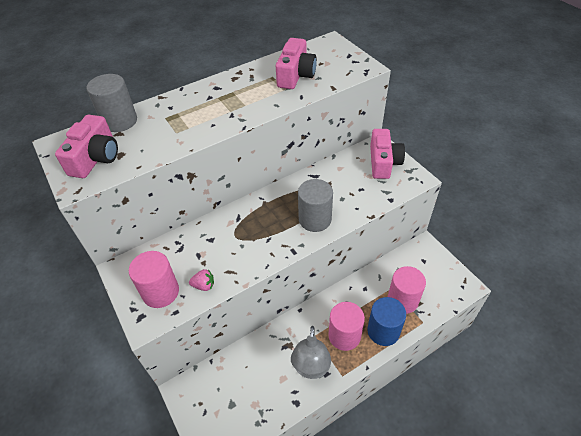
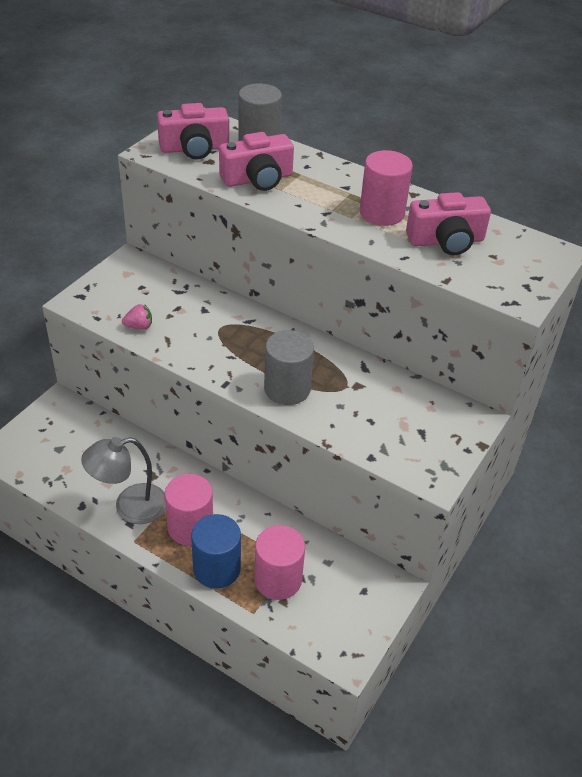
camera: 60 degrees right, 5 degrees down
(160, 292) = (116, 298): pink cylinder -> pink cylinder (382, 213)
(204, 285) = (139, 326): pink strawberry -> pink strawberry turned 75 degrees counterclockwise
(383, 162) = (441, 432): pink camera -> pink camera (257, 179)

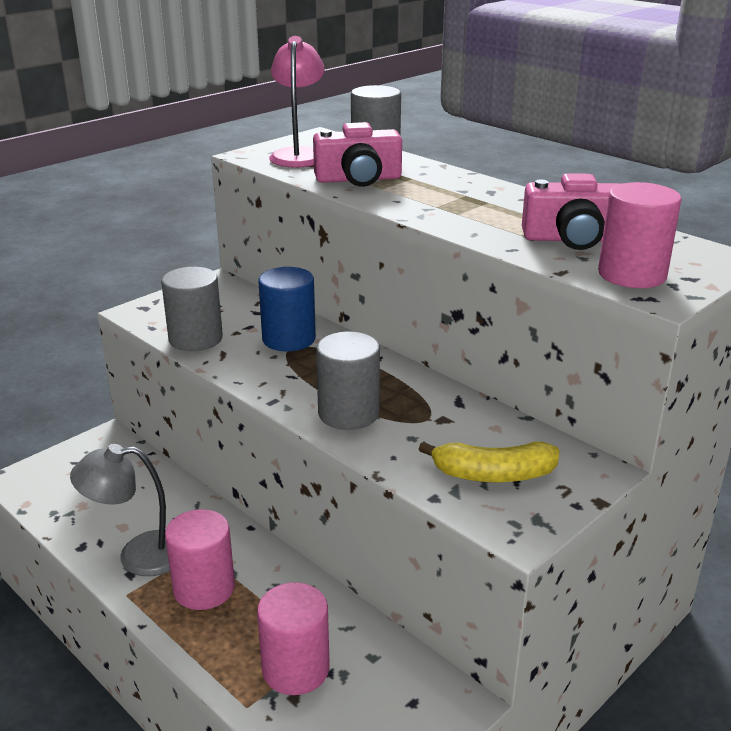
camera: 15 degrees right, 15 degrees down
(139, 326) = (195, 339): pink strawberry -> grey cylinder
(194, 148) = (299, 155): pink camera -> pink lamp
(217, 568) = (218, 642): blue cylinder -> blue cylinder (289, 339)
(382, 213) = (498, 212): pink cylinder -> pink cylinder (632, 275)
(406, 432) = (493, 475): none -> yellow banana

